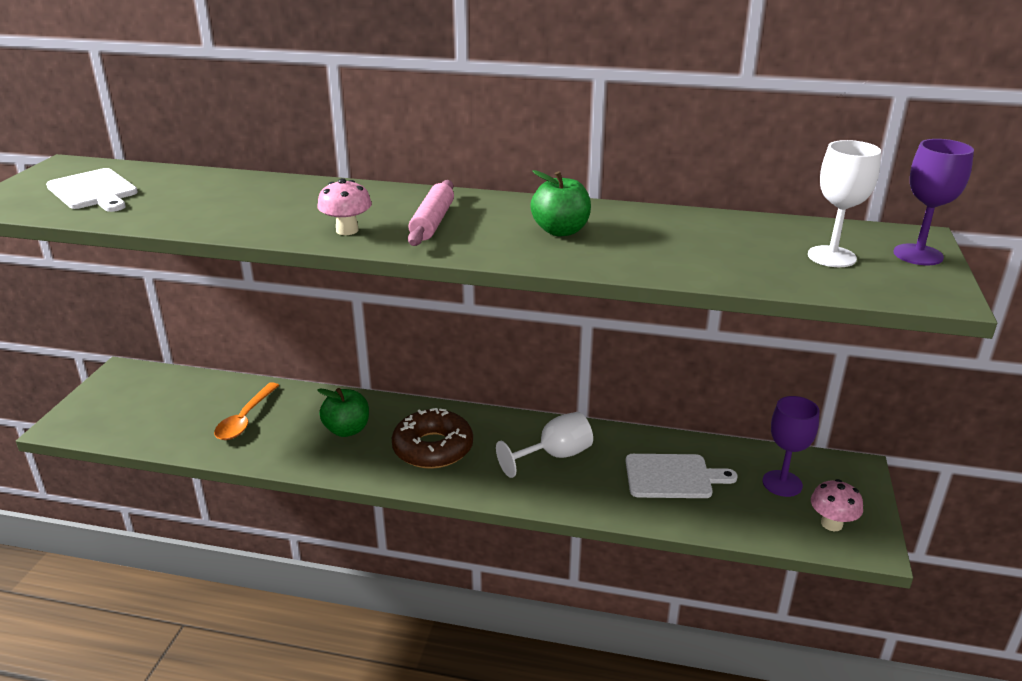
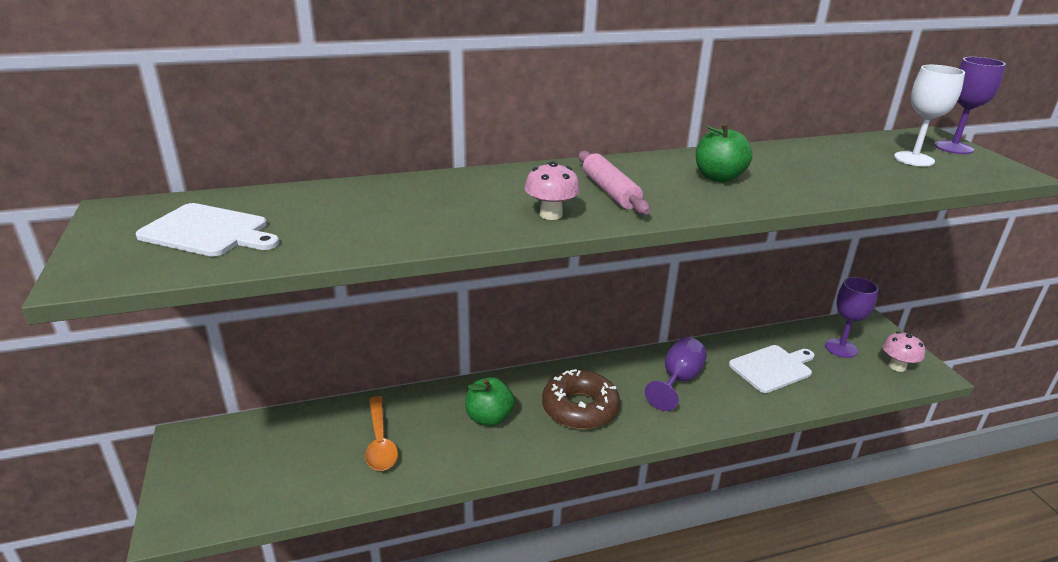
camera: 30 degrees left, 0 degrees up
(554, 456) = (678, 381): white goblet -> purple goblet

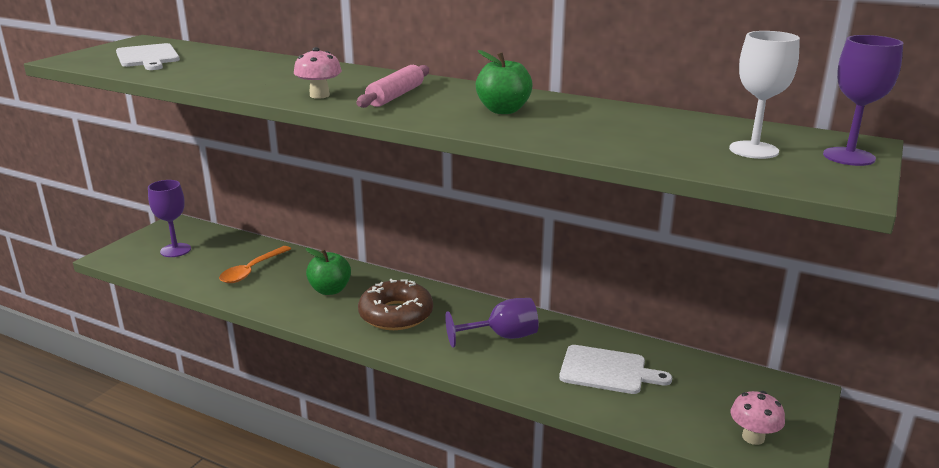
camera: 45 degrees right, 5 degrees down
(841, 348) = (716, 393): purple goblet -> purple goblet (175, 250)

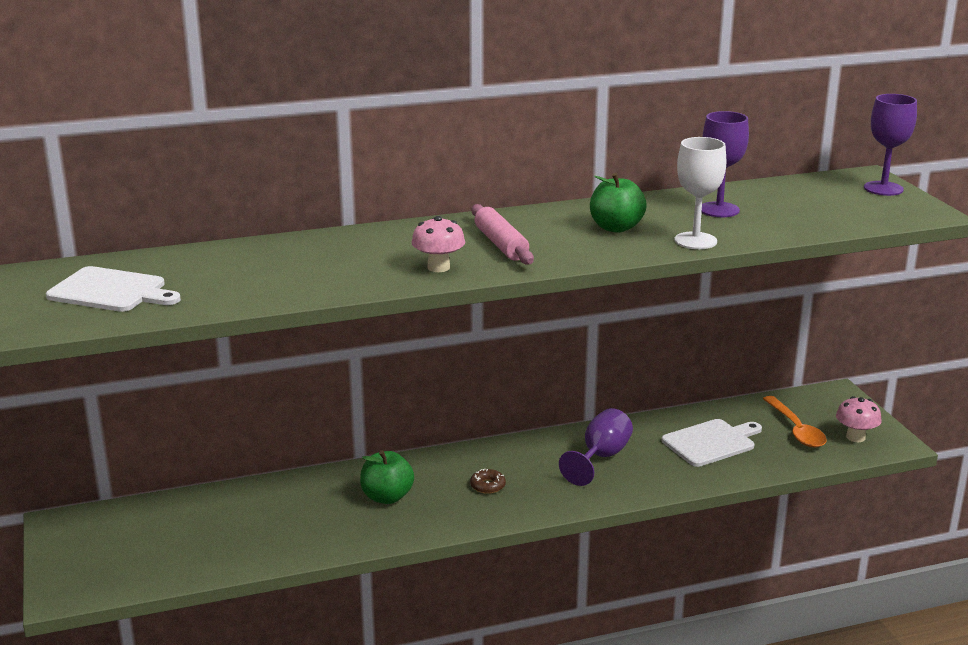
camera: 45 degrees left, 0 degrees up
(175, 250) = (132, 547): purple goblet -> purple goblet (719, 210)
(252, 270) = (269, 521): orange spoon -> orange spoon (796, 429)
(396, 314) = (487, 486): brown donut -> brown donut, size x0.42
(753, 150) = (832, 202): white goblet -> white goblet (695, 241)

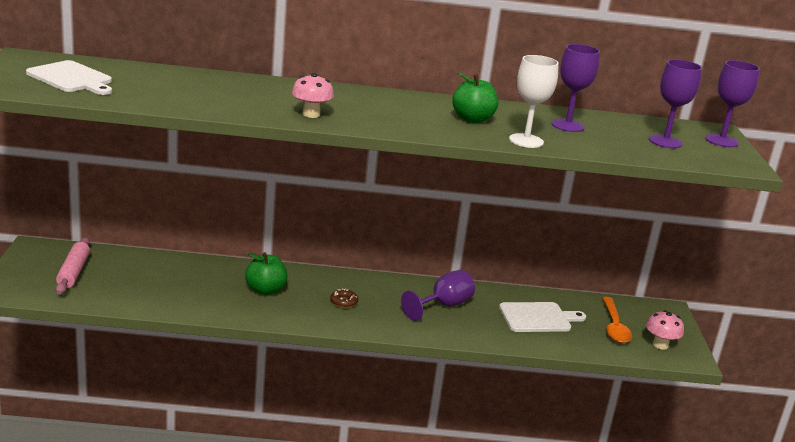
camera: 15 degrees right, 0 degrees up
(501, 244) = (373, 110): pink rolling pin -> pink rolling pin (73, 272)
(831, 204) = (665, 142): none -> purple goblet

